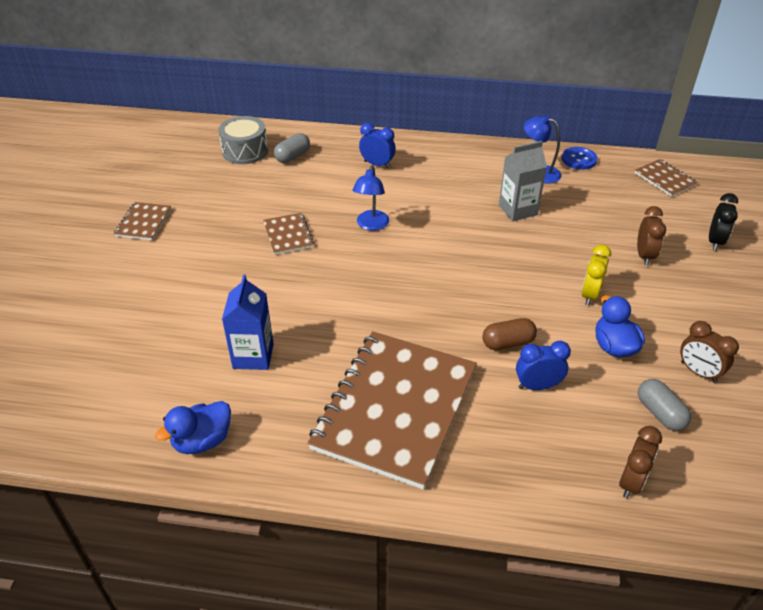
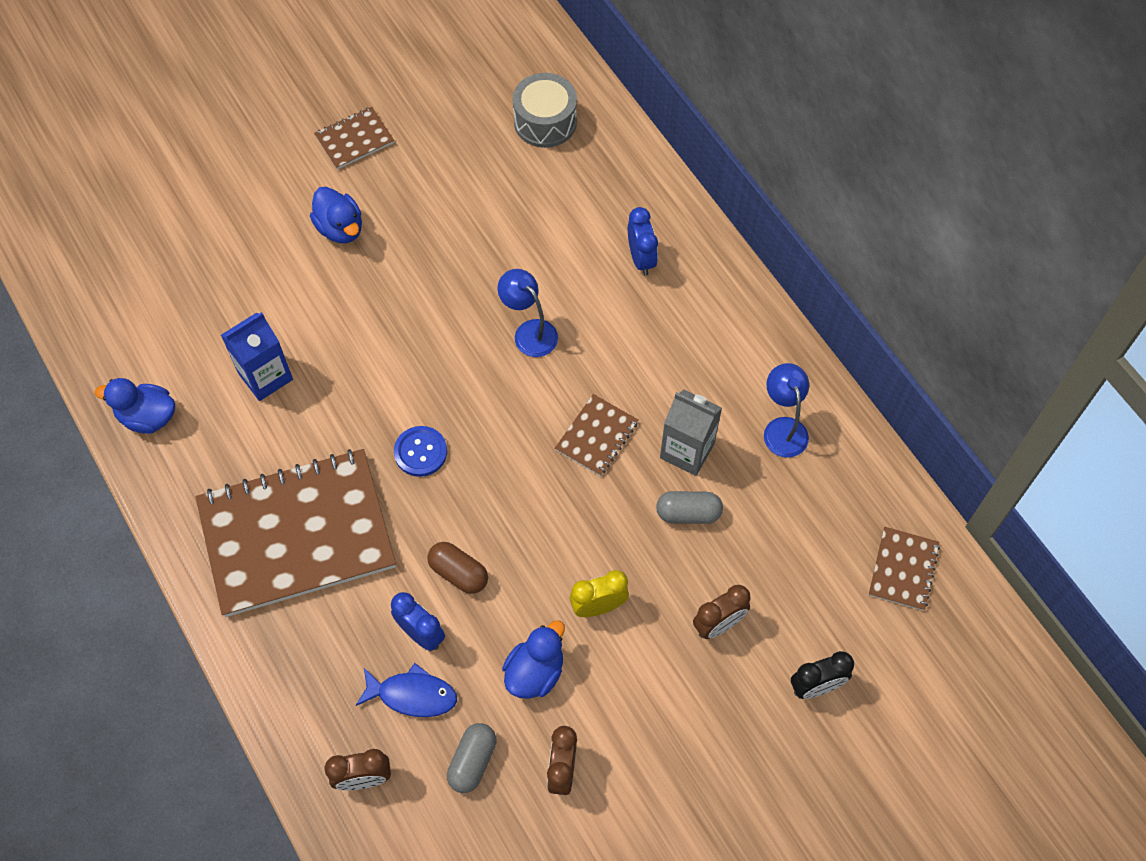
camera: 50 degrees right, 20 degrees up
(194, 261) = (340, 228): none -> blue duck
(288, 235) = (447, 272): brown notebook -> brown notebook (596, 436)
(292, 156) = (578, 171): grey capsule -> grey capsule (688, 513)
(371, 225) = (529, 332): blue lamp -> blue lamp turned 75 degrees clockwise
(579, 159) = (855, 453): blue button -> blue button (420, 452)
(582, 416) = (412, 695): none -> blue fish

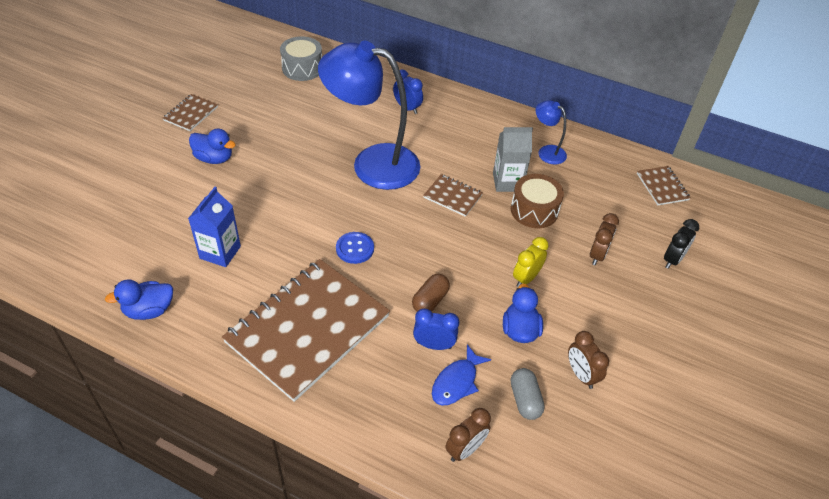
camera: 35 degrees left, 15 degrees down
(412, 695) = (456, 382): blue fish -> blue fish turned 150 degrees clockwise
(458, 573) = (430, 300): brown capsule -> brown capsule turned 60 degrees counterclockwise
(529, 332) = (372, 163): blue lamp -> blue lamp, size x2.25
(596, 436) = (453, 196): brown notebook -> brown notebook turned 60 degrees counterclockwise
(688, 513) = (534, 210): grey capsule -> brown drum

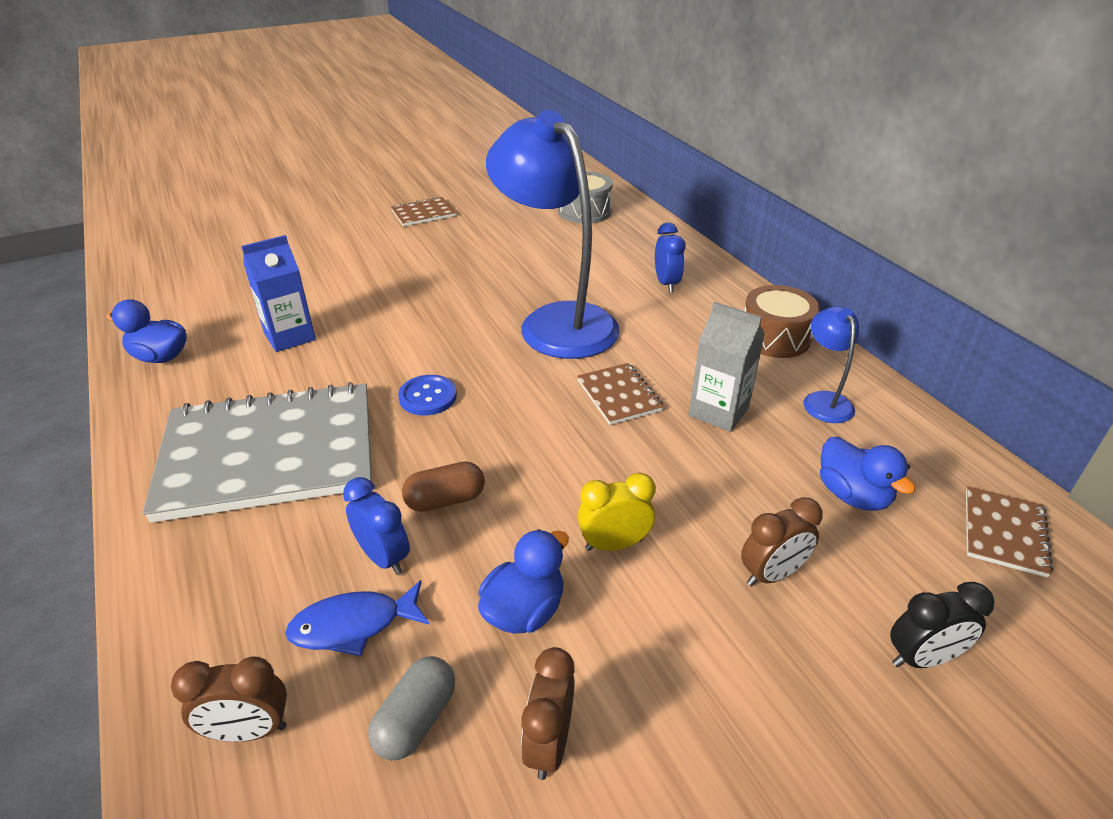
camera: 40 degrees right, 10 degrees down
(214, 158) = (395, 255): blue duck -> blue duck (853, 495)
(307, 329) = (269, 454): brown notebook -> grey notebook
(534, 210) = (724, 463): brown drum -> brown drum (775, 337)

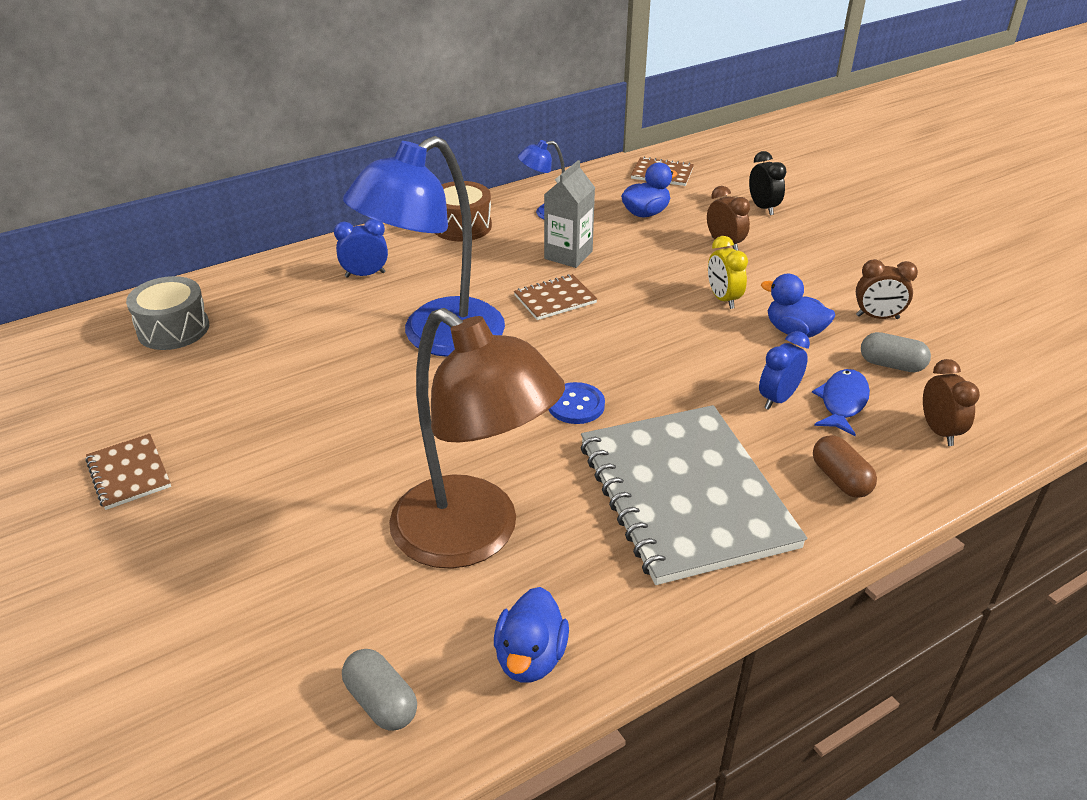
camera: 95 degrees left, 0 degrees up
(174, 302) = (381, 702): none -> grey capsule
(289, 336) = (473, 536): blue carton -> brown lamp
(353, 625) = (842, 402): blue fish -> blue fish turned 135 degrees counterclockwise
(445, 500) = (708, 377): brown capsule -> brown capsule (840, 479)

